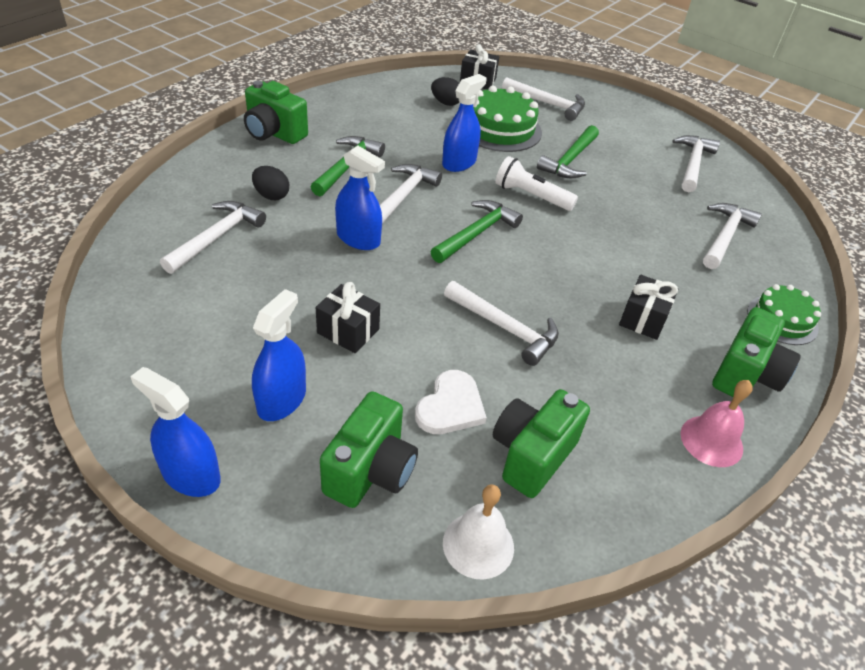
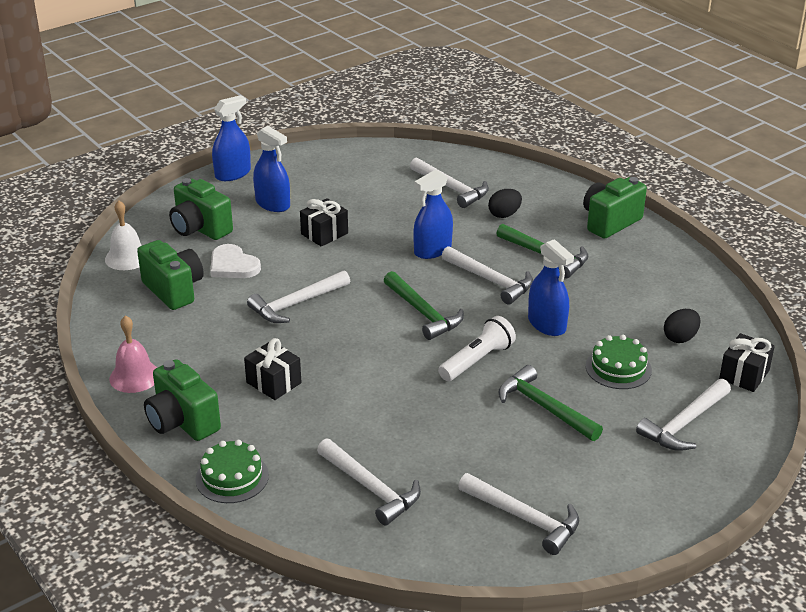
camera: 110 degrees right, 10 degrees down
(500, 129) = (618, 368): green cake -> green cake, size x0.64

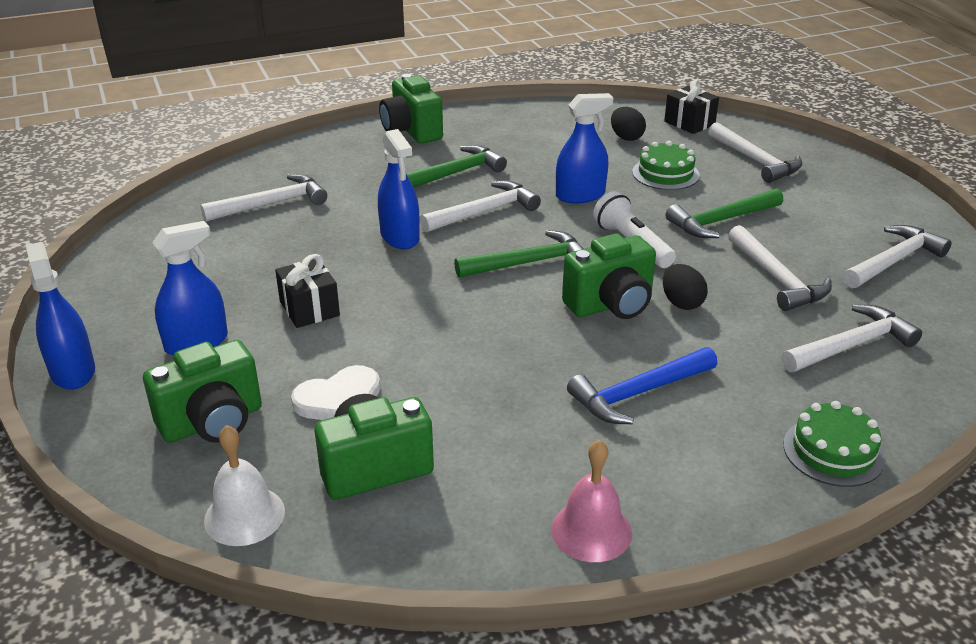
camera: 75 degrees left, 0 degrees up
(182, 422) = (712, 487): green camera -> green camera (611, 305)
(273, 383) = (639, 393): black gift -> blue hammer
(297, 304) = (467, 352): white hammer -> white hammer (777, 278)
(504, 214) = (355, 182): black egg -> black egg (681, 303)

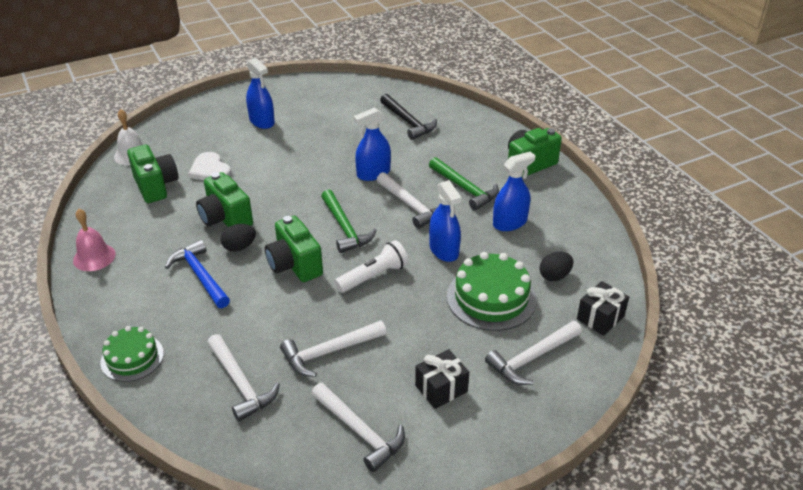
camera: 85 degrees right, 5 degrees up
(72, 371) = (241, 93): blue spray bottle -> blue spray bottle (510, 222)
(213, 422) = (197, 136): green camera -> green camera (225, 219)
(271, 204) = (408, 122): white hammer -> black hammer
(309, 309) = (292, 150): black gift -> black gift (441, 388)
(665, 174) = (491, 298): green cake -> green cake, size x1.57
(681, 303) = (296, 298): black egg -> black egg (239, 247)
(722, 221) = (415, 327): green hammer -> none

